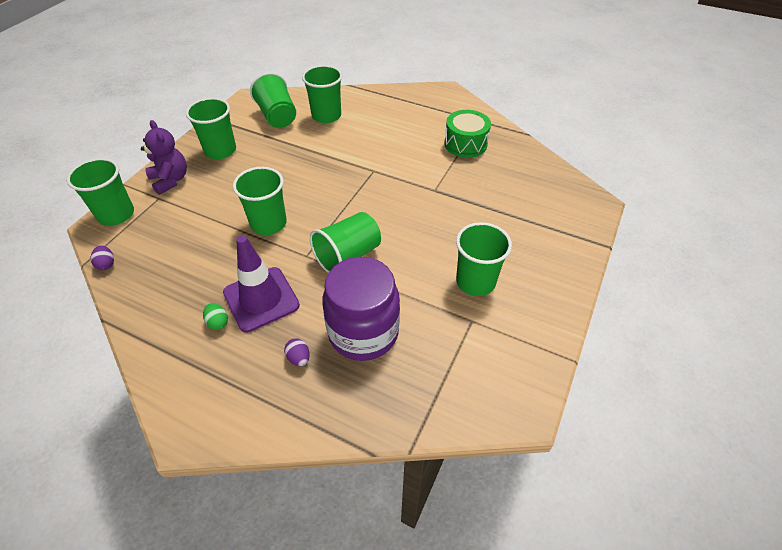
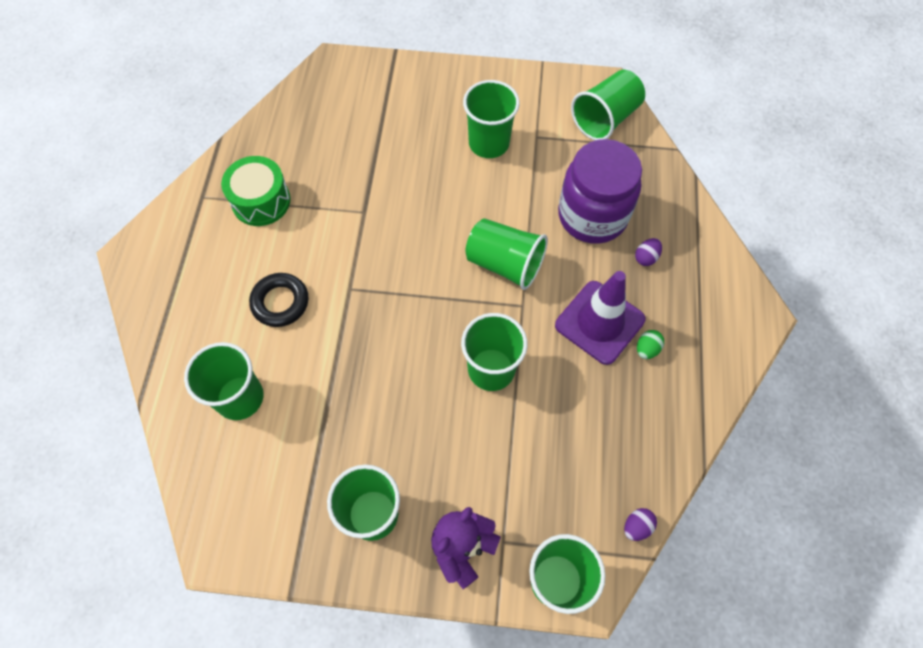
camera: 110 degrees left, 15 degrees up
(277, 116) = (259, 472): green cup -> green cup (605, 118)
(380, 140) = (280, 302): none -> black ring

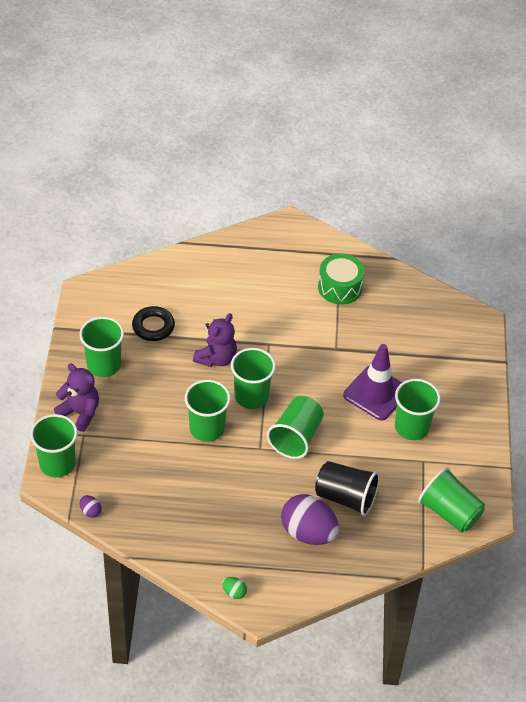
camera: 85 degrees right, 15 degrees down
(240, 397) = (183, 291): green cup -> green cup (251, 396)
(280, 302) = (255, 306): black ring -> black ring (153, 326)
(370, 354) = (216, 358): none -> purple teddy bear
(592, 216) = (345, 497): purple jar -> black cup
(599, 322) = (248, 497): purple traffic cone -> purple traffic cone (376, 393)
(646, 257) = (308, 533): purple egg -> purple egg, size x2.40
(647, 349) = (226, 527): green egg -> green egg (234, 592)

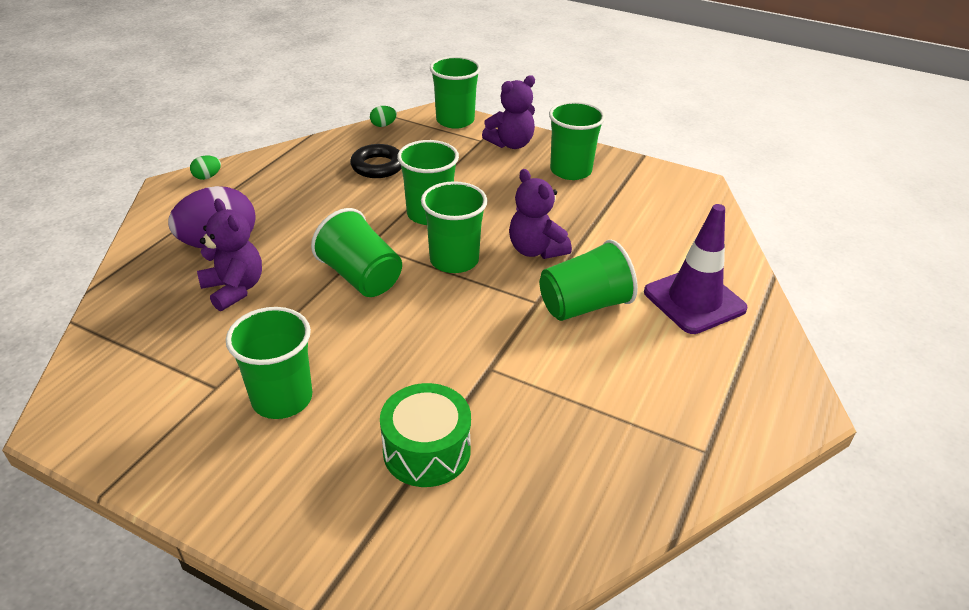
camera: 115 degrees right, 10 degrees down
(90, 511) = (383, 125): purple egg -> green egg
(153, 326) = (616, 216): black ring -> black ring (378, 166)
(340, 287) = (622, 421): green drum -> green drum (427, 450)
(345, 497) = (234, 289): black cup -> purple teddy bear
(376, 393) = (374, 382): purple traffic cone -> purple traffic cone (694, 300)
(449, 512) = (109, 380): green cup -> green cup (584, 305)

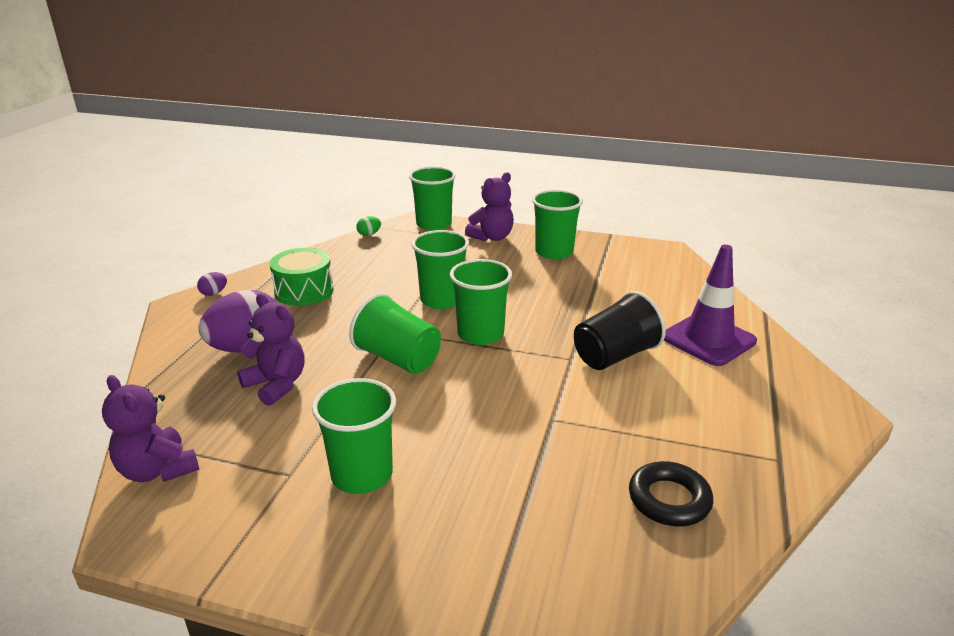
camera: 10 degrees left, 10 degrees down
(207, 177) = (214, 293): green egg -> purple egg
(378, 166) = (377, 267): black ring -> black ring (669, 499)
(427, 450) = (524, 499): green drum -> green drum (304, 291)
(536, 250) = (551, 317): purple teddy bear -> purple teddy bear (158, 470)
(584, 305) = (614, 356): green cup -> black cup

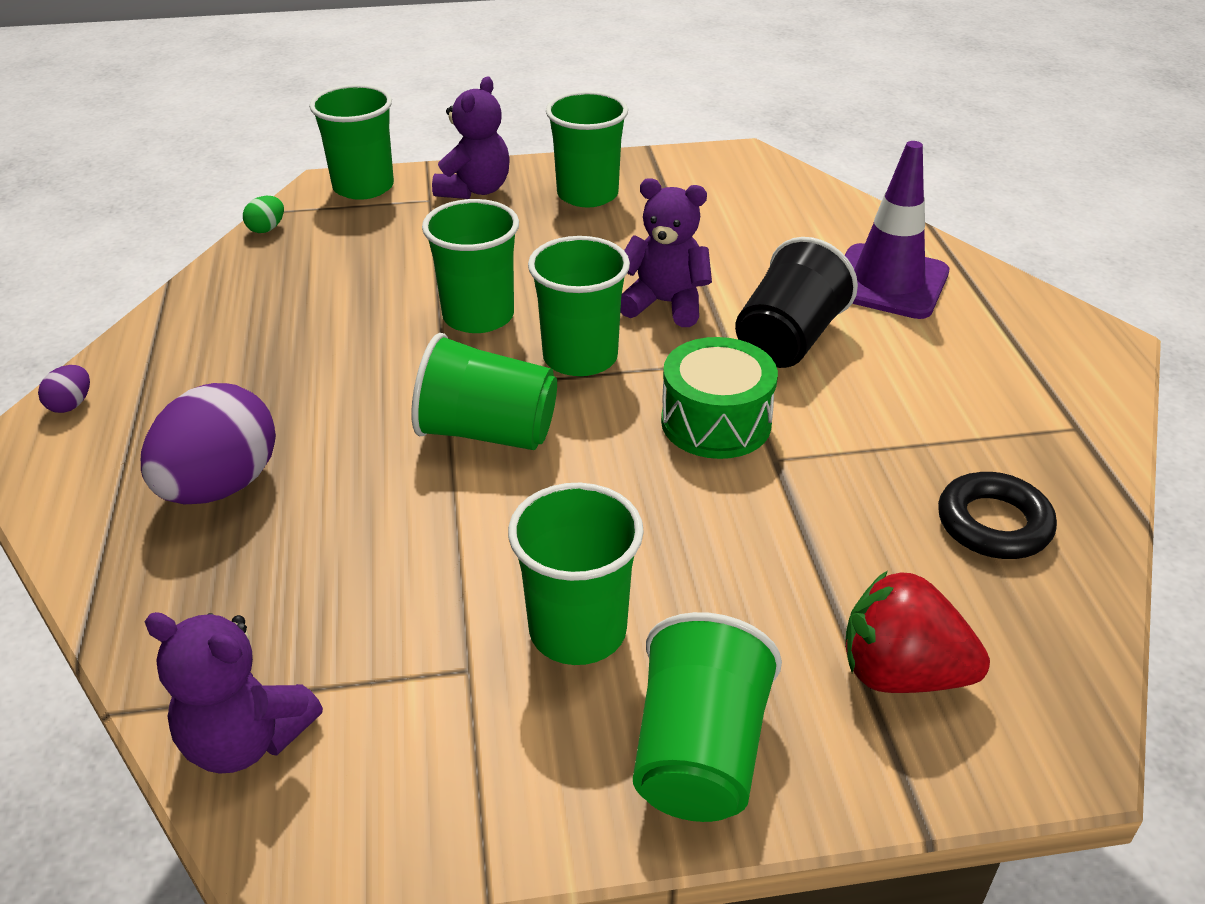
camera: 25 degrees left, 10 degrees up
(277, 385) = (326, 533): purple teddy bear -> purple teddy bear (665, 304)
(304, 291) = (236, 358): green drum -> green drum (716, 422)
(373, 565) = (699, 754): none -> green cup
(533, 566) = (901, 673): none -> red strawberry

